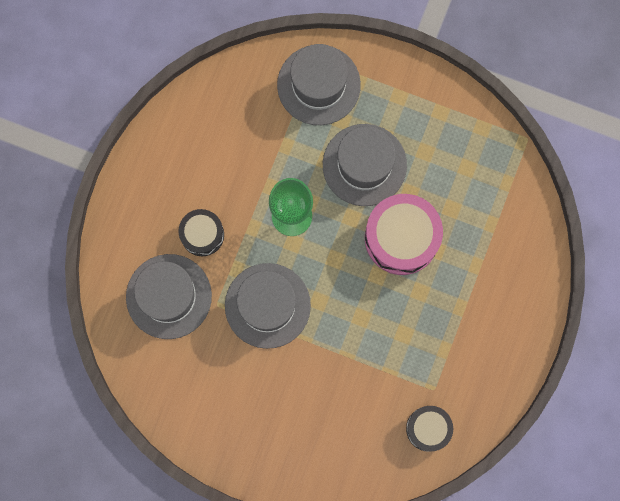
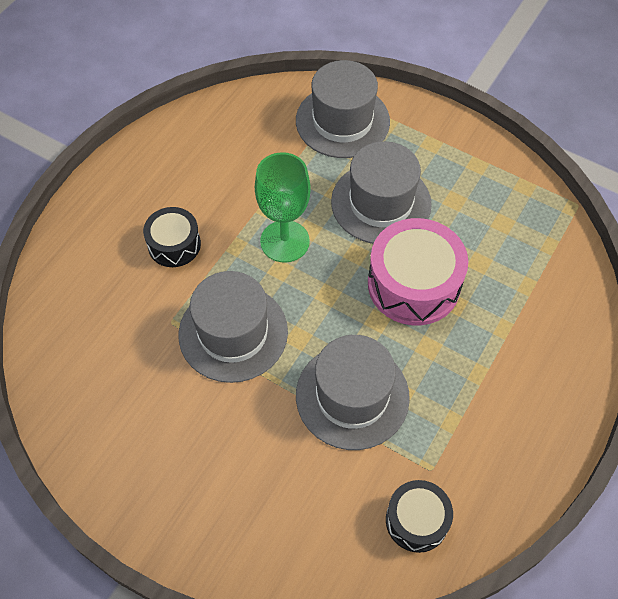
camera: 10 degrees right, 20 degrees down
(168, 296) = (115, 303): grey hat -> grey hat (352, 396)

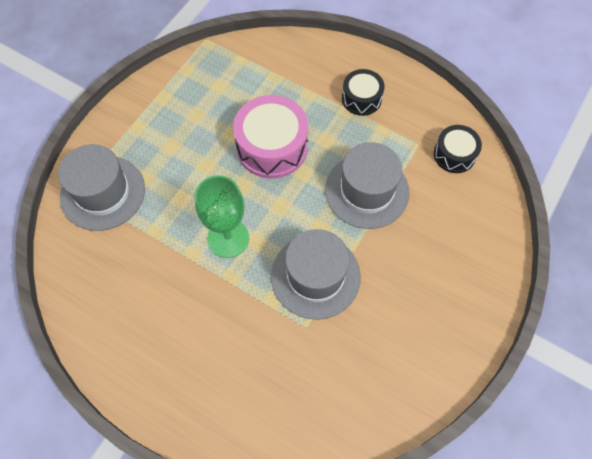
camera: 90 degrees left, 5 degrees up
(174, 244) = (227, 330): black drum -> black drum (361, 98)
(381, 203) = (194, 166): grey hat -> none

